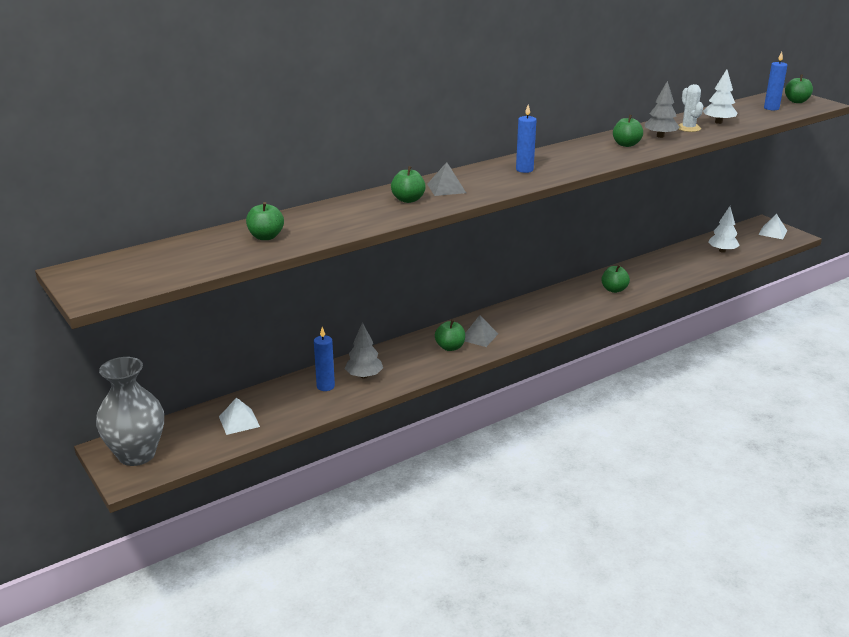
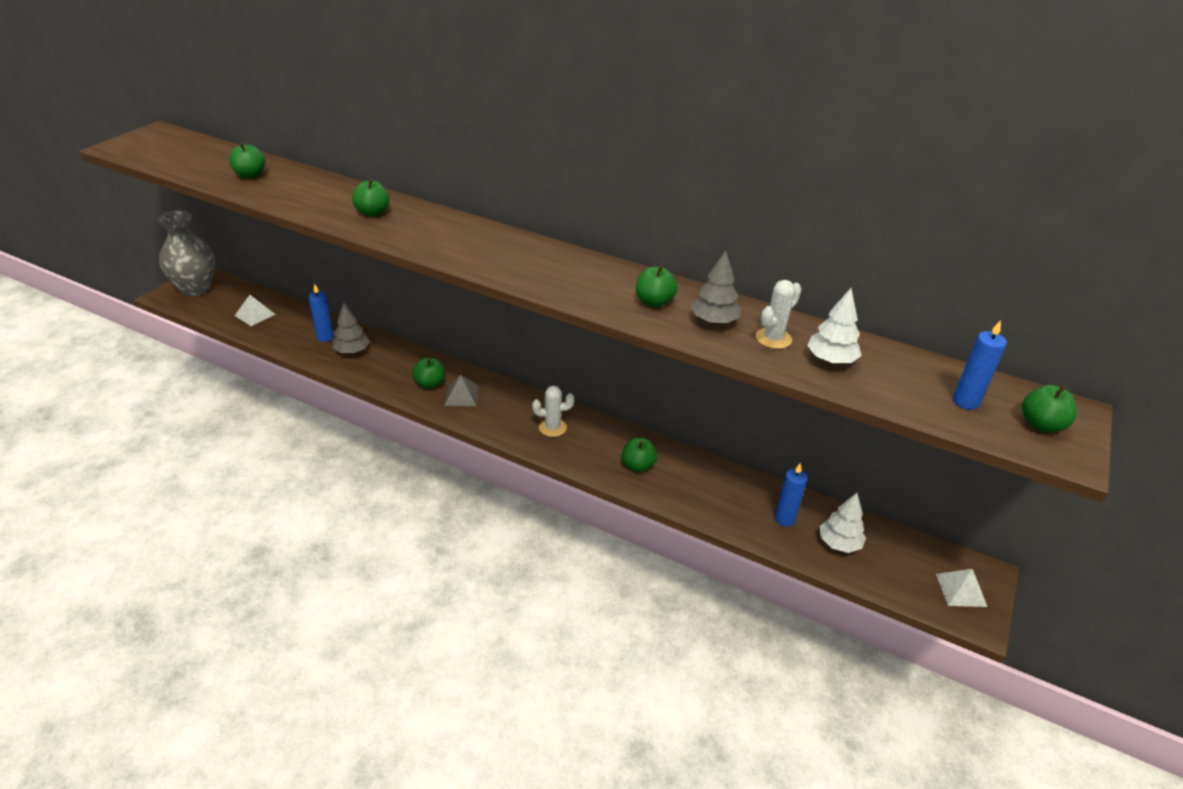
camera: 60 degrees right, 10 degrees up
(446, 188) = (417, 224): grey pyramid -> none
(524, 170) = (505, 254): blue candle -> blue candle (784, 519)
(549, 309) = (552, 428): none -> white cactus

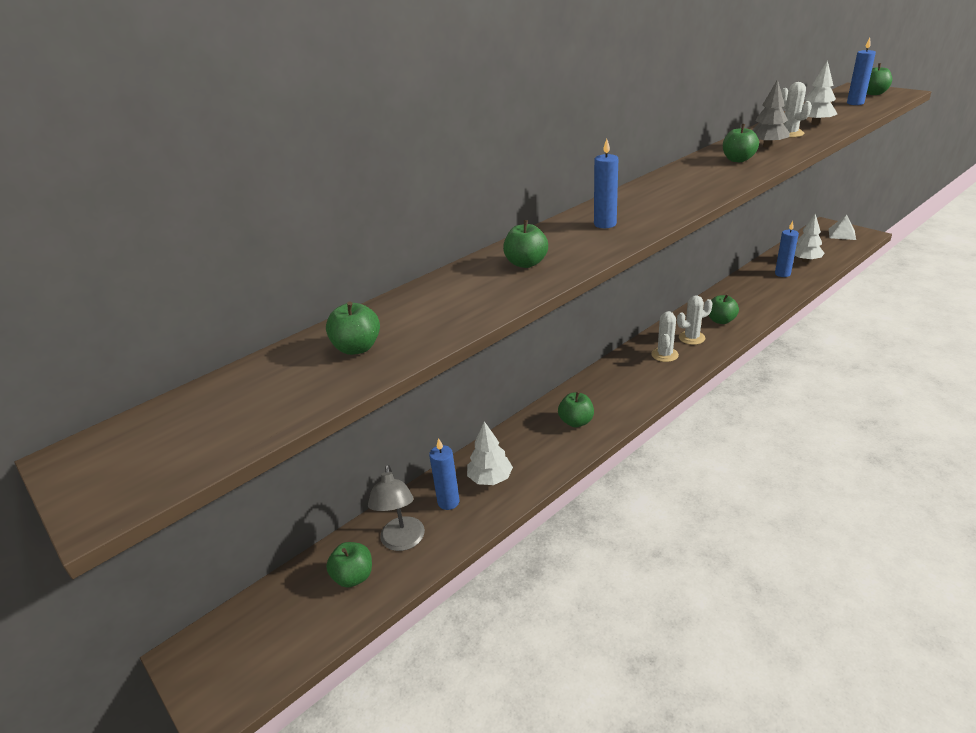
camera: 65 degrees left, 5 degrees down
(196, 289) = (227, 659): grey vase -> none
(255, 315) = (353, 577): white pyramid -> green apple
(285, 326) = (402, 542): none -> grey lamp
(352, 351) = (490, 479): grey tree -> white tree
(454, 238) = (605, 224): none -> blue candle
(462, 395) = (603, 402): grey pyramid -> none
(592, 445) = (691, 338): none -> white cactus

